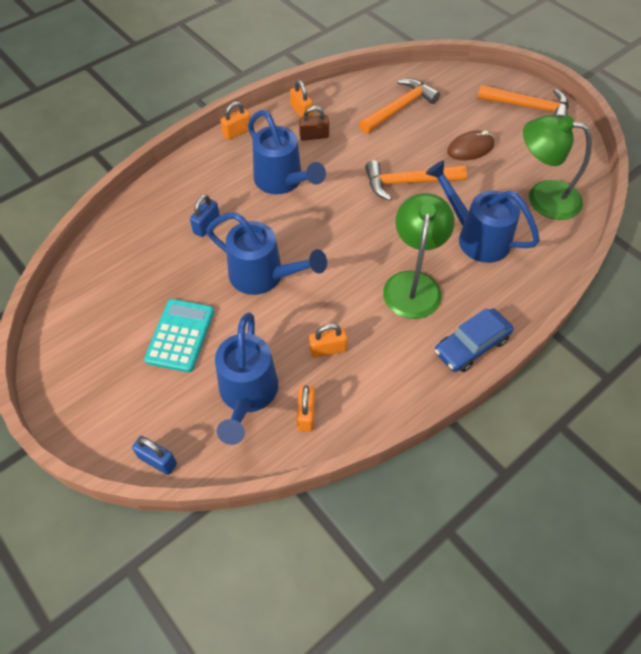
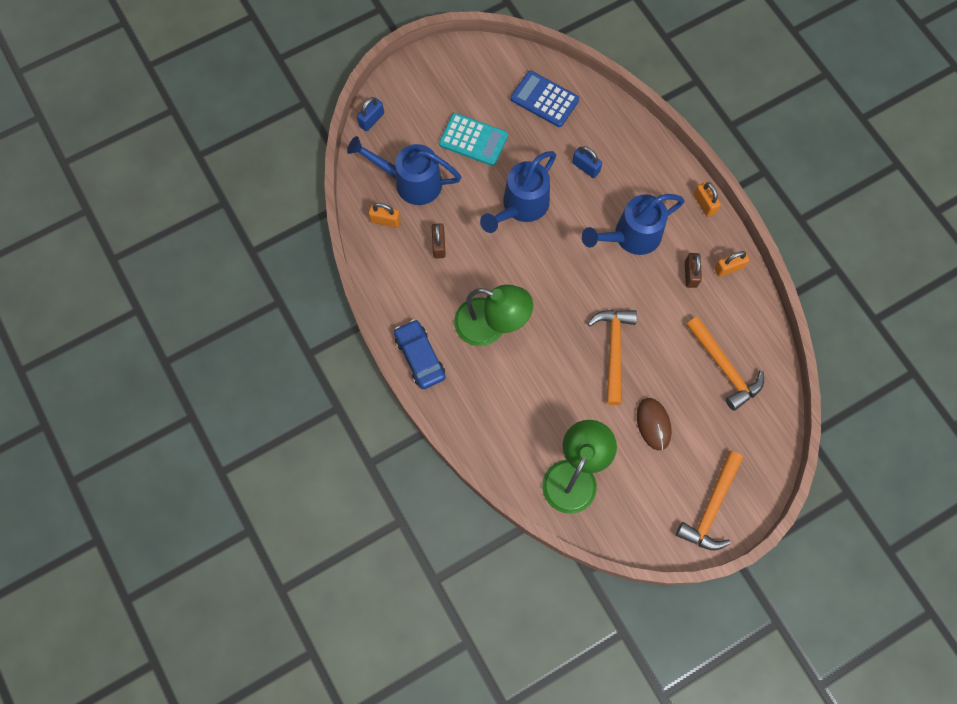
camera: 100 degrees right, 15 degrees up
(120, 272) = (544, 99): none -> blue calculator
(328, 349) = (439, 245): orange padlock -> brown padlock
(476, 237) = (534, 395): blue watering can -> none

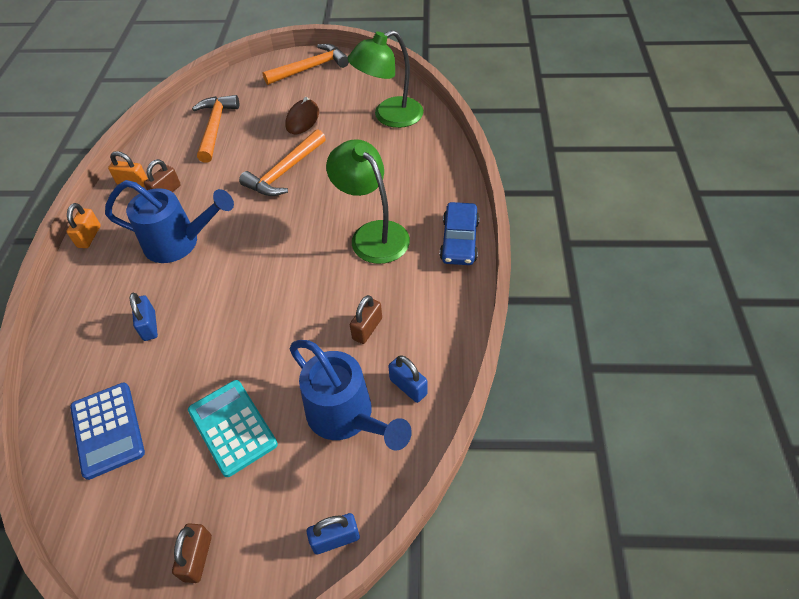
camera: 145 degrees left, 20 degrees down
(385, 220) = (408, 387): orange padlock -> blue padlock
(435, 75) = (197, 558): none -> brown padlock
(521, 206) = (250, 322): blue watering can -> none

